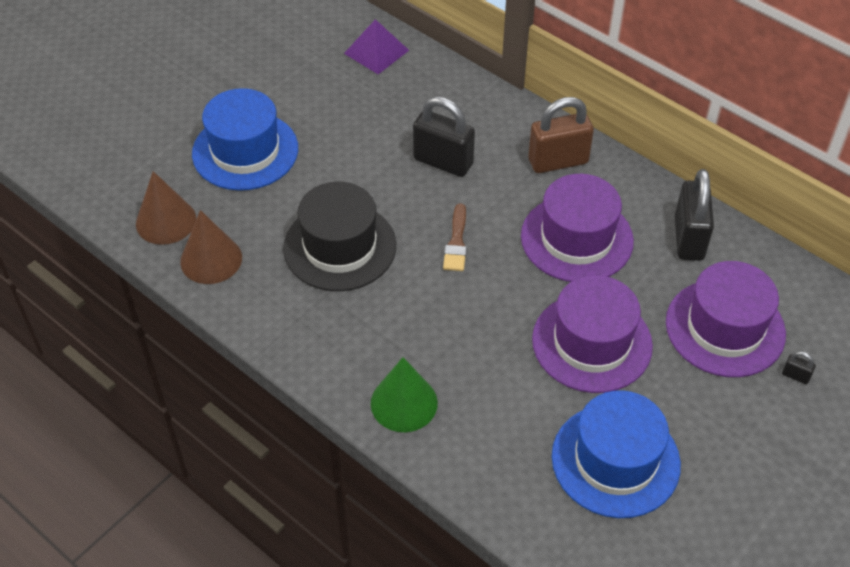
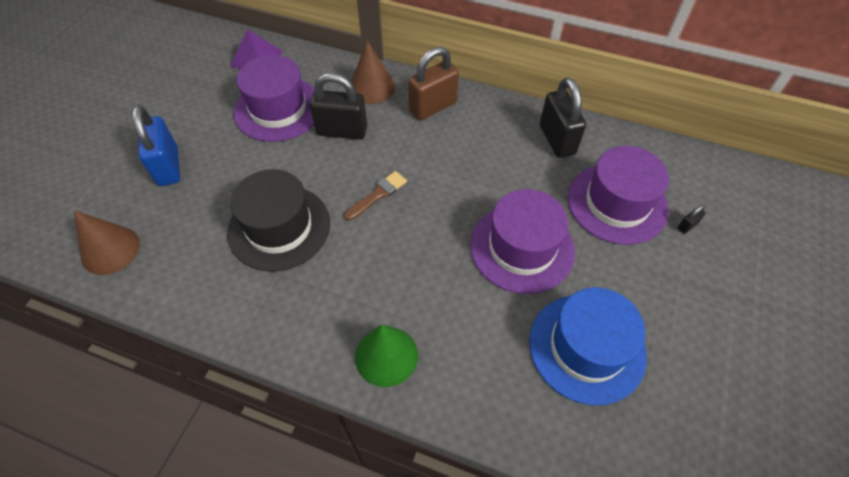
camera: 20 degrees left, 5 degrees up
(211, 259) = (164, 273): brown cone -> brown cone (372, 87)
(245, 151) = (168, 167): blue hat -> blue padlock
(456, 242) = (378, 195): brown brush -> brown brush turned 120 degrees counterclockwise
(576, 238) = (473, 164): purple hat -> purple hat (278, 109)
(795, 376) = (687, 226): black padlock -> black padlock turned 45 degrees counterclockwise

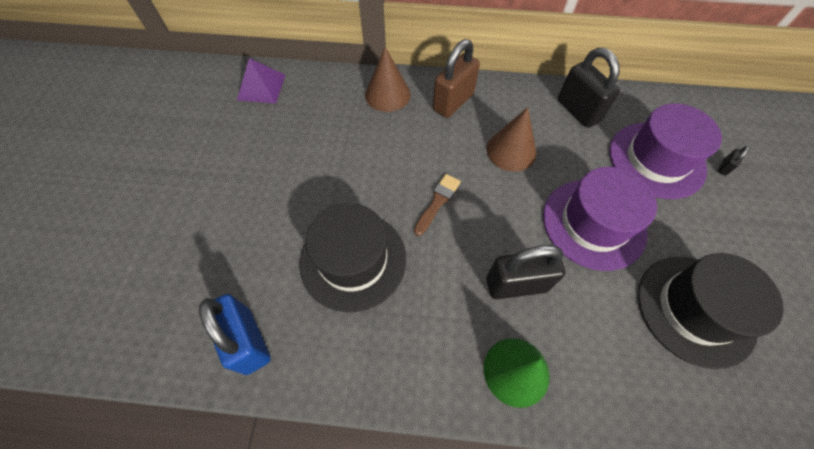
camera: 15 degrees left, 5 degrees up
(110, 250) = (179, 331): brown cone -> brown cone (511, 151)
(168, 167) = (210, 221): blue padlock -> blue padlock (248, 341)
(278, 109) = (303, 135): purple hat -> none
(342, 131) = (376, 144): black padlock -> black padlock (516, 284)
(587, 347) = (695, 309): blue hat -> black hat

